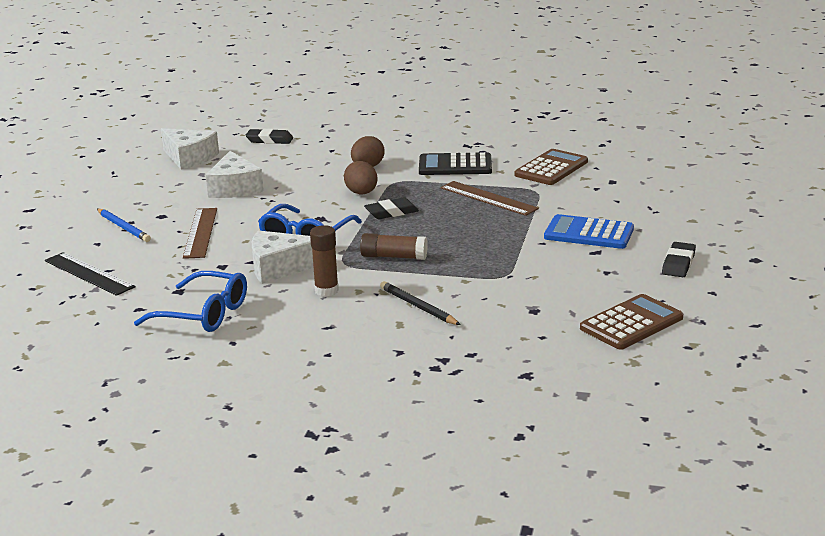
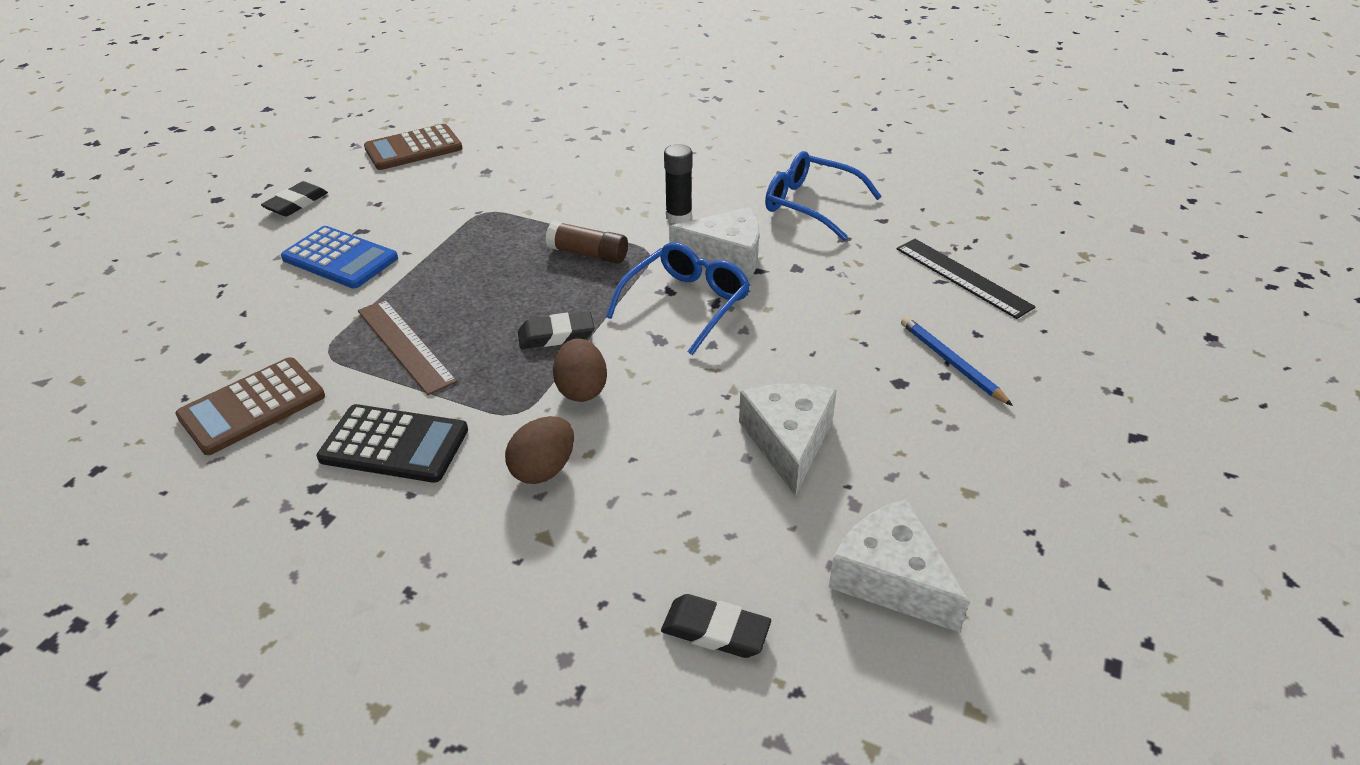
camera: 170 degrees left, 15 degrees up
(200, 233) = (832, 333): brown ruler -> none
(326, 290) = (678, 217): brown glue stick -> black glue stick
(418, 307) = (592, 187): black pencil -> none

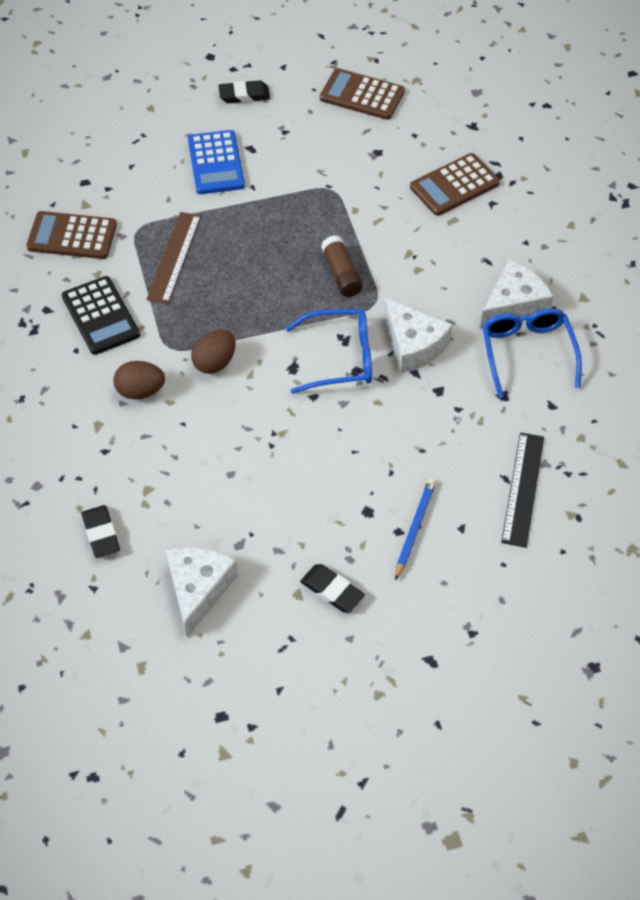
camera: 50 degrees right, 15 degrees up
(556, 335) = (248, 317): black eraser -> black eraser (332, 590)
(583, 154) = (454, 185): none -> brown calculator
(678, 217) = (432, 290): black glue stick -> none
(788, 441) = (261, 485): white cheese -> white cheese (513, 305)

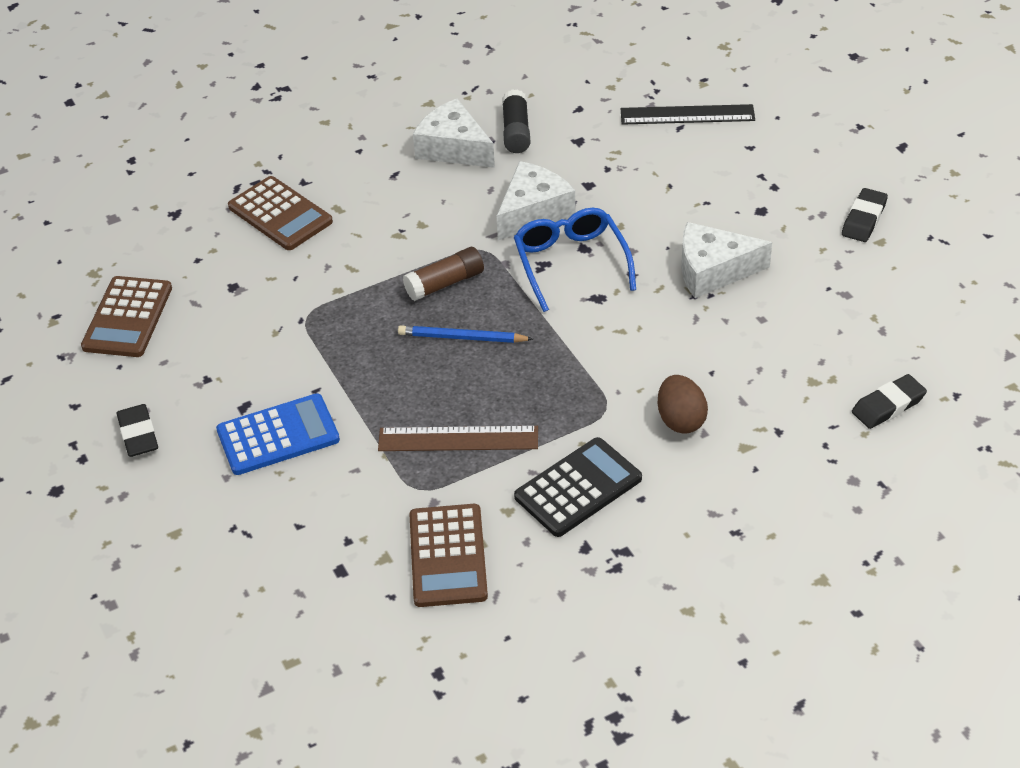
camera: 100 degrees left, 10 degrees down
(198, 589) = (913, 313): white cheese -> white cheese (713, 270)
(215, 362) = (614, 364): brown egg -> none
(414, 529) = (766, 176): blue pencil -> blue pencil (462, 338)
(527, 352) = (516, 131): blue glasses -> black glue stick

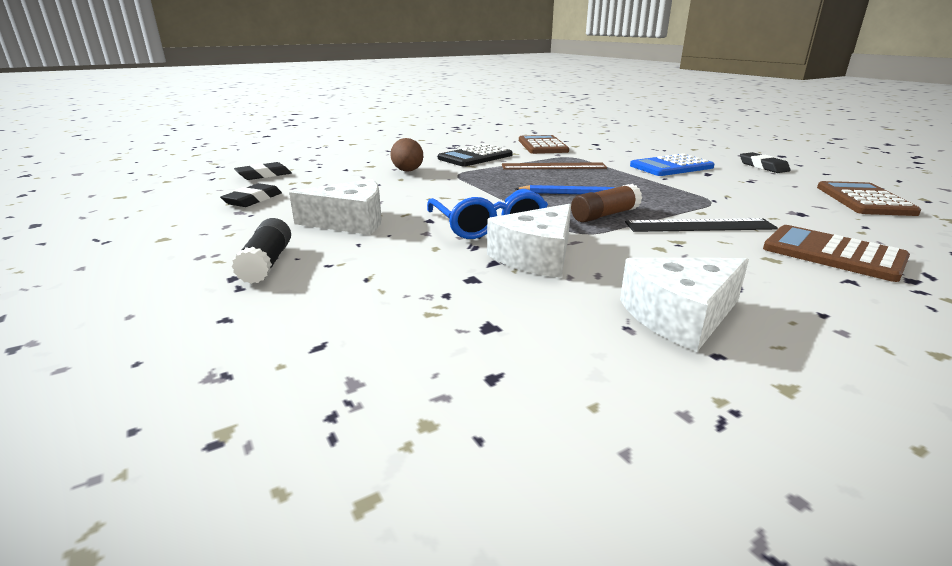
camera: 175 degrees right, 20 degrees down
(453, 148) = (680, 316): white cheese -> white cheese turned 120 degrees clockwise
(516, 131) = (594, 339): black glue stick -> black glue stick (267, 263)
(687, 115) = (295, 365): black ruler -> black ruler (699, 225)
(863, 219) = (158, 252): black eraser -> black eraser (253, 200)

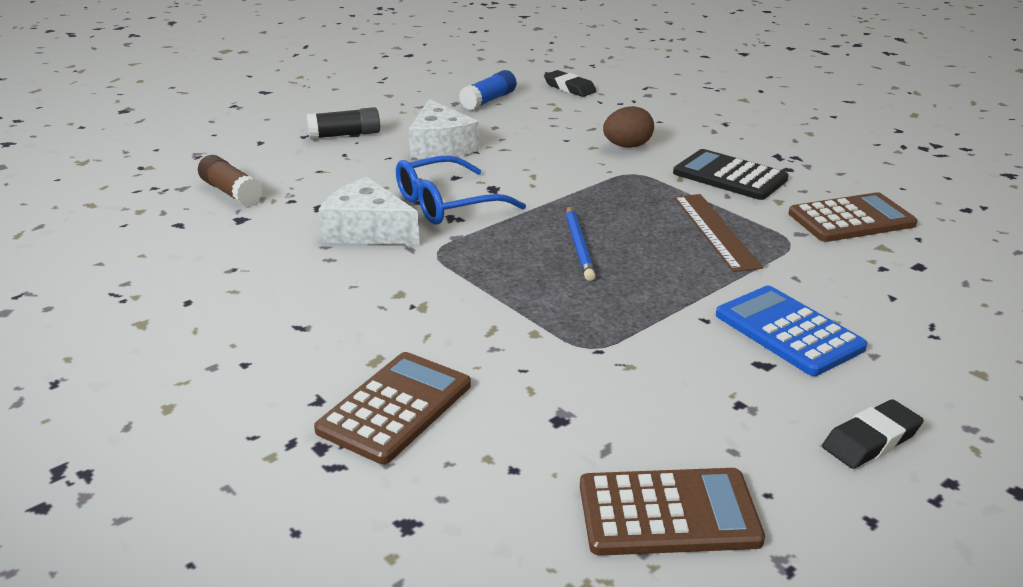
camera: 80 degrees right, 5 degrees up
(253, 200) = (488, 100): black eraser -> blue glue stick
(604, 215) = (499, 265): brown glue stick -> brown glue stick (231, 192)
(680, 316) = (247, 292): white cheese -> none
(699, 225) = (478, 325): black ruler -> none

